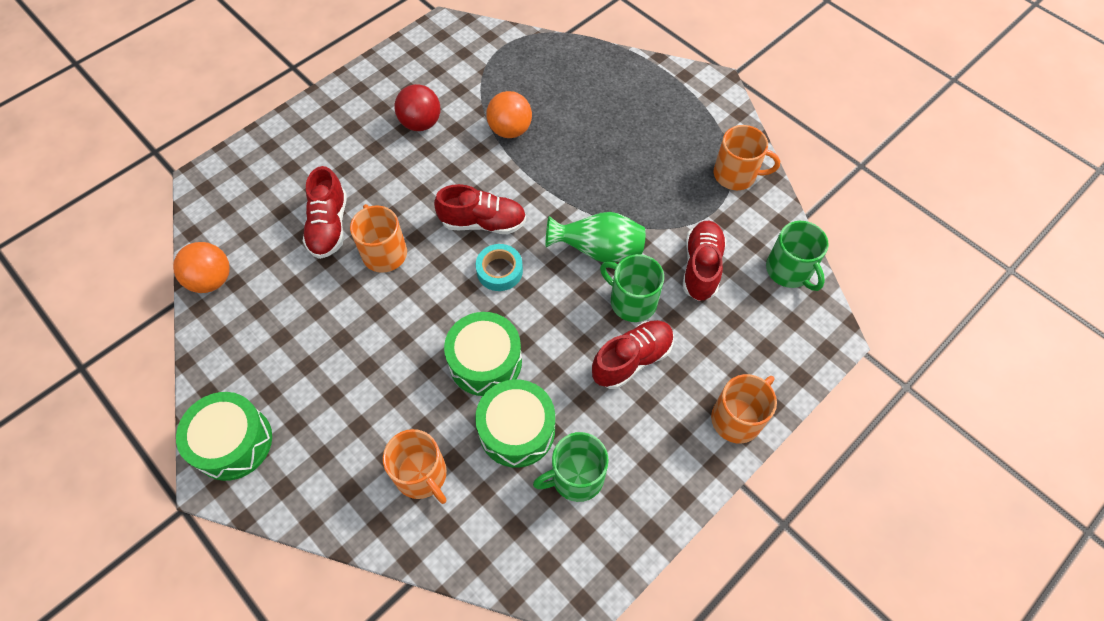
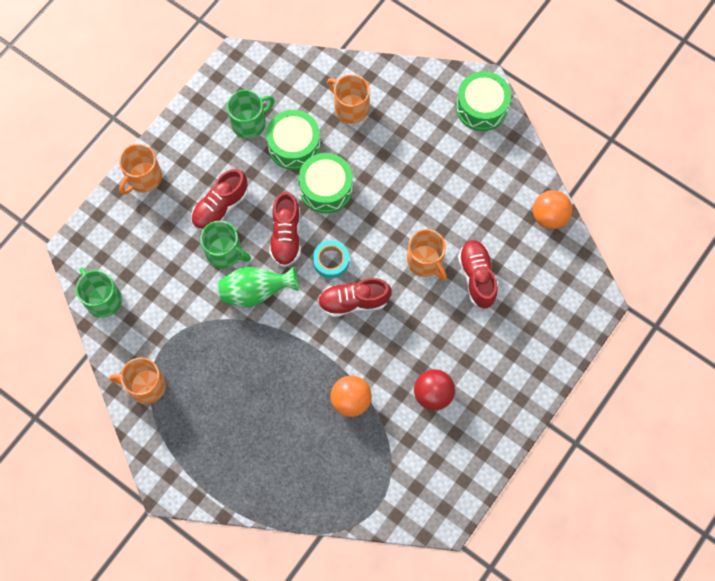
camera: 170 degrees right, 10 degrees up
(701, 267) = (173, 290): red shoe -> red shoe (286, 236)

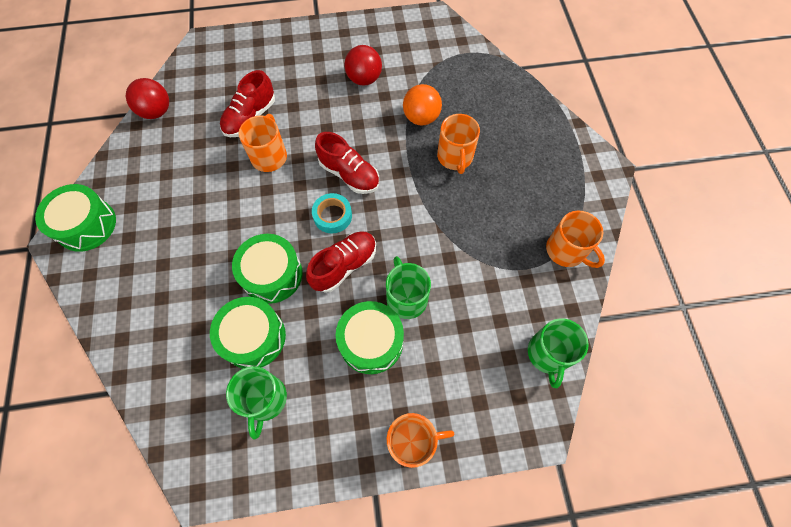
camera: 135 degrees left, 5 degrees down
(220, 207) = (371, 342): red shoe -> green drum
(249, 123) = (264, 399): green mug -> green mug turned 105 degrees counterclockwise
(256, 292) = (412, 244): green vase -> none
(350, 108) = (171, 325): orange mug -> orange mug (455, 157)
(549, 216) = (156, 111): orange ball -> red ball

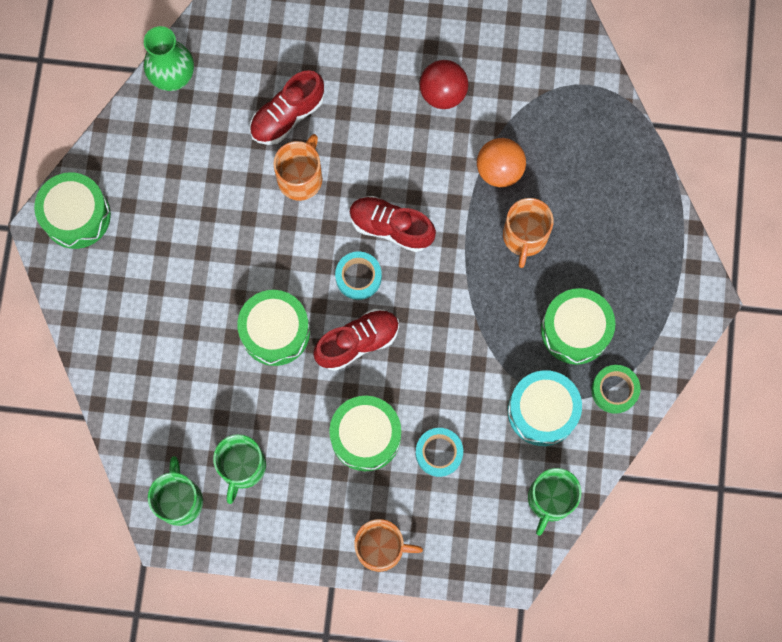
camera: 15 degrees right, 10 degrees up
(156, 111) = (173, 77): red ball -> green vase
(253, 337) = (242, 398): green drum -> green drum (575, 330)
(349, 174) = (391, 227): red shoe -> red shoe turned 150 degrees clockwise
(406, 298) = (416, 398): green mug -> green mug (179, 500)
(439, 339) = (439, 453): none -> turquoise tape
(515, 282) = (542, 411): none -> turquoise drum
(566, 250) = (614, 390): orange mug -> green tape

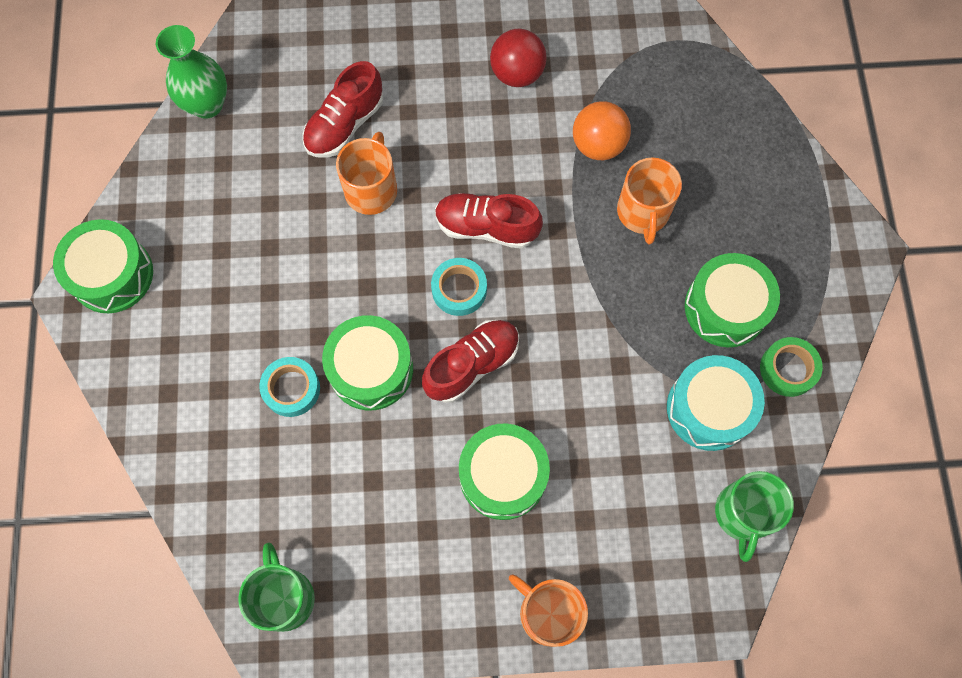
camera: 10 degrees left, 5 degrees down
(242, 467) = (357, 541): green mug -> none
(381, 548) = (548, 613): orange mug -> orange mug turned 135 degrees counterclockwise
(439, 453) = (596, 481): turquoise tape -> turquoise tape (291, 389)

